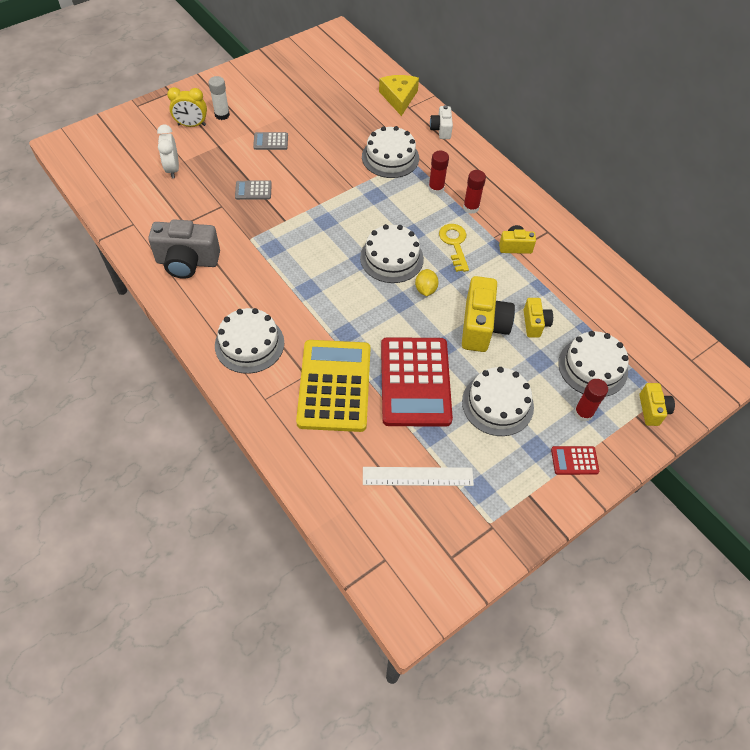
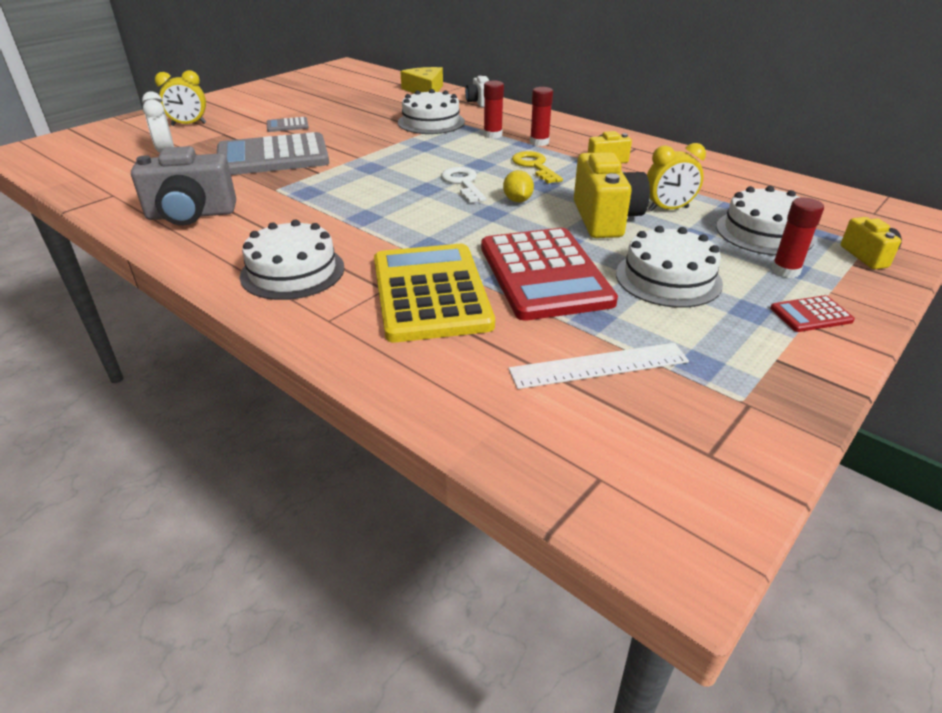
camera: 10 degrees left, 20 degrees down
(222, 115) = (225, 115): white glue stick -> none
(253, 190) = (273, 157): grey calculator -> grey calculator, size x2.39
(391, 258) = (463, 183): white cake -> white key
(535, 324) = (668, 209): yellow camera -> yellow clock

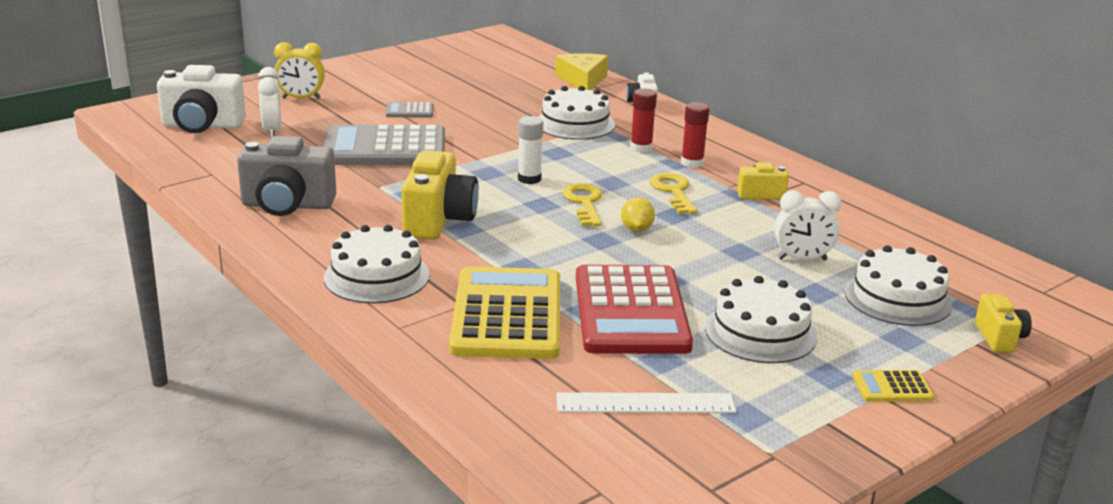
camera: 10 degrees right, 10 degrees down
(99, 155) = (202, 126): none -> white camera
(408, 169) = (529, 179): none -> white glue stick
(463, 183) = (584, 203): white key -> yellow key
(605, 219) = (725, 261): yellow camera -> yellow camera (439, 220)
(668, 209) = (802, 259): yellow clock -> white clock
(785, 270) = (894, 341): red glue stick -> none
(811, 315) = (892, 387): red calculator -> yellow calculator

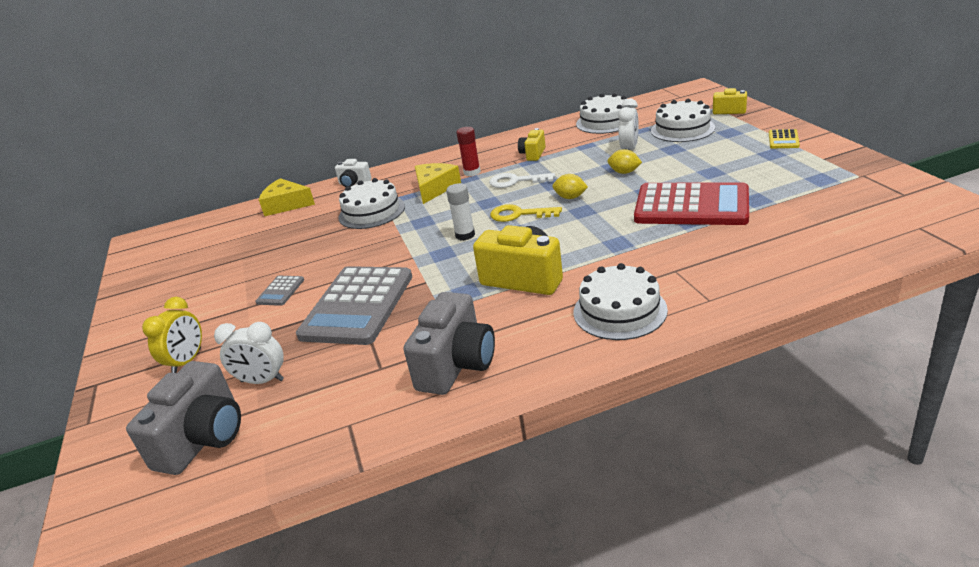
camera: 65 degrees left, 5 degrees up
(202, 126) = (203, 439): white camera -> grey camera
(507, 315) = (692, 252): yellow calculator -> none
(641, 148) = (435, 188): red glue stick -> yellow cheese
(645, 403) = (811, 208): white ruler -> none
(673, 192) = (516, 181): yellow key -> white key
(722, 260) = (624, 172): none -> yellow lemon
(760, 332) = (721, 168): white cake -> white cake (605, 122)

